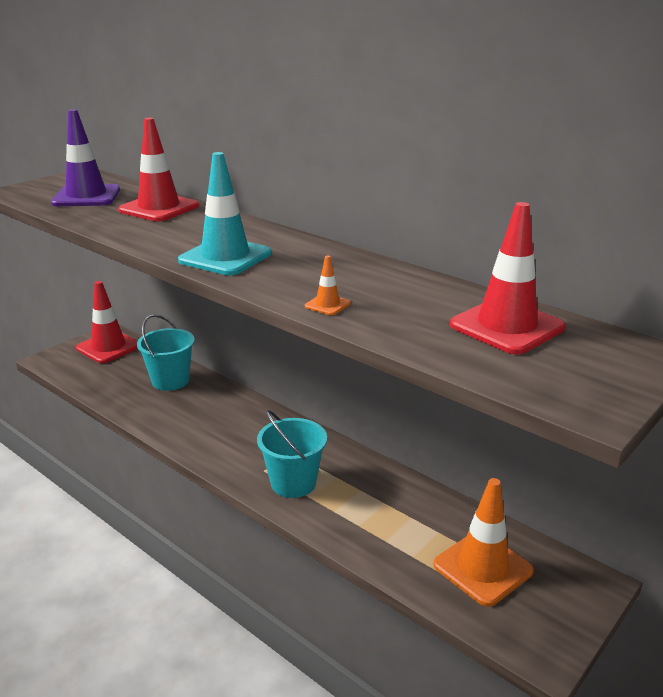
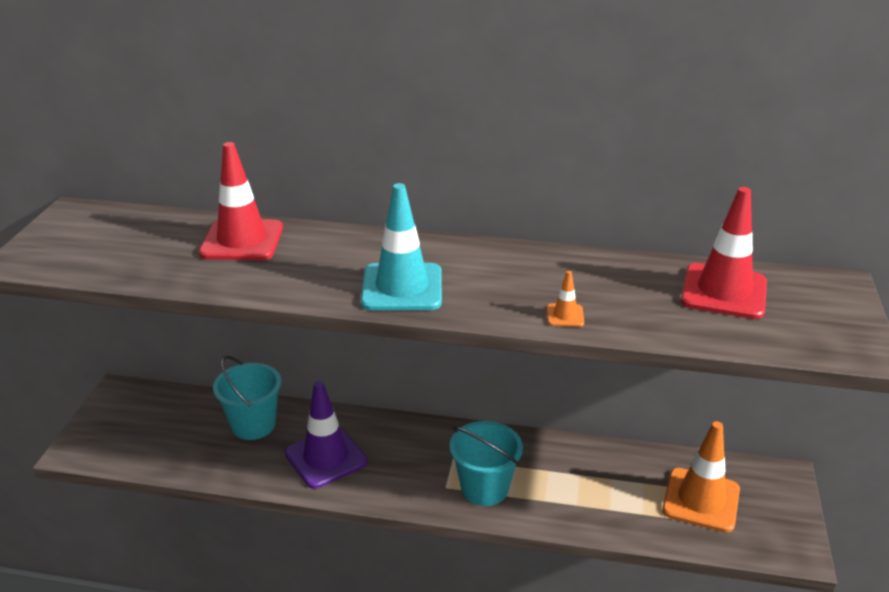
camera: 30 degrees left, 5 degrees up
(86, 196) = (130, 245): purple traffic cone -> purple traffic cone (326, 458)
(109, 347) = (137, 409): red traffic cone -> none

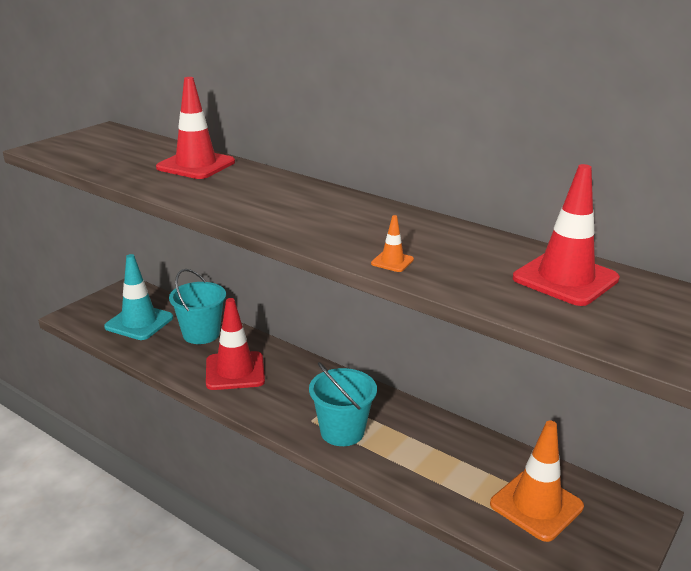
camera: 25 degrees right, 5 degrees down
(326, 458) = (235, 371): purple traffic cone -> red traffic cone
(402, 288) = (278, 215): turquoise traffic cone -> turquoise traffic cone (139, 322)

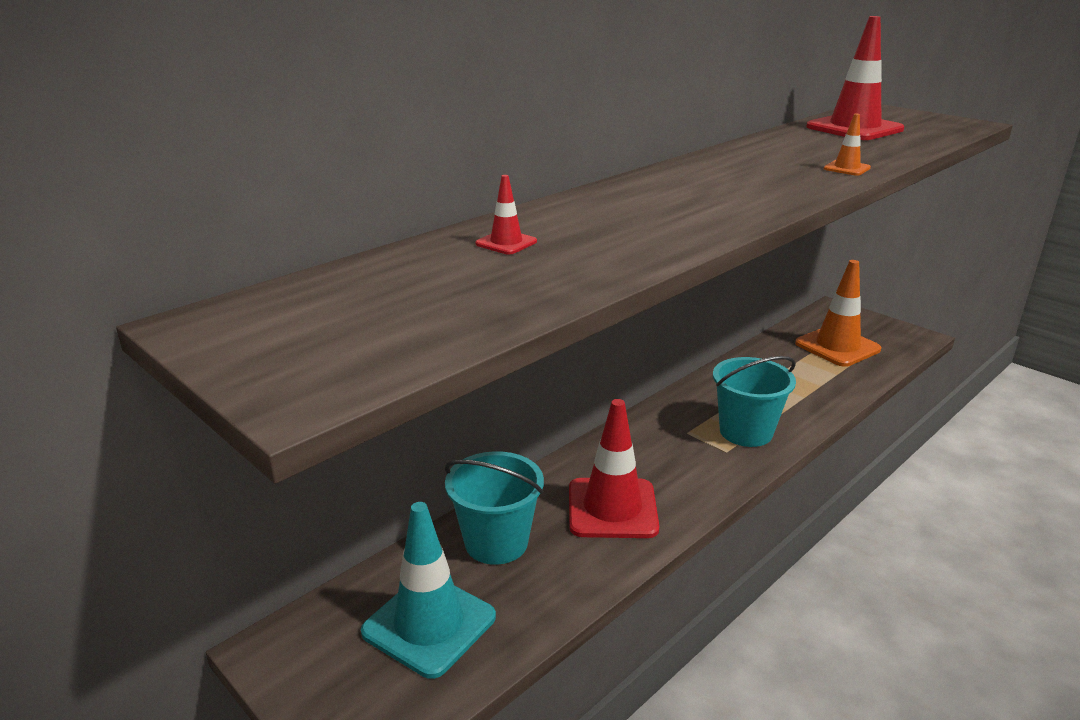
camera: 80 degrees left, 0 degrees up
(196, 165) = (506, 243): red traffic cone -> red traffic cone, size x0.44

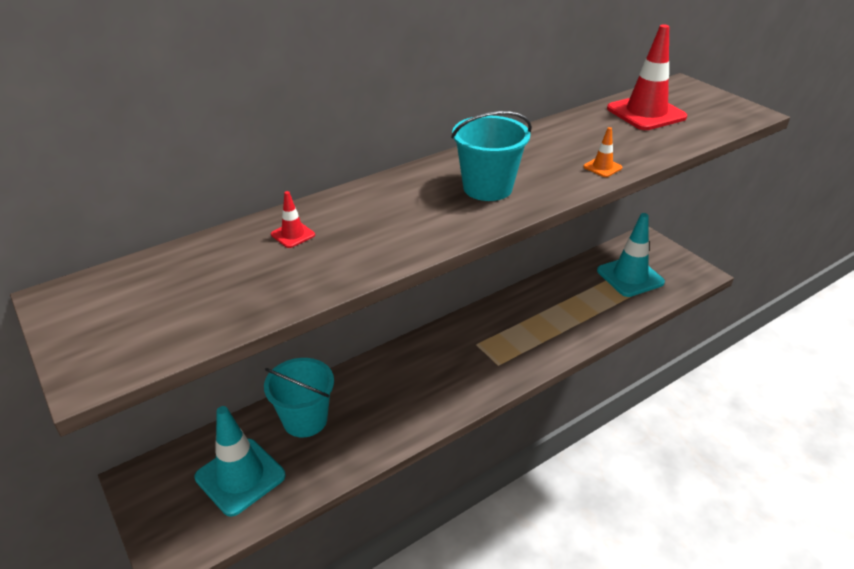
camera: 10 degrees right, 10 degrees up
(612, 508) = (395, 403): red traffic cone -> none
(746, 432) = (520, 349): turquoise bucket -> turquoise bucket (487, 188)
(837, 346) = (630, 276): orange traffic cone -> turquoise traffic cone

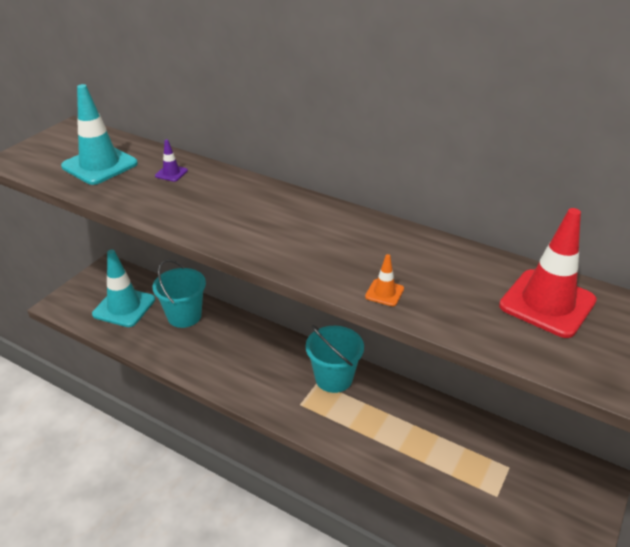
camera: 65 degrees right, 0 degrees up
(293, 235) = (171, 173): red traffic cone -> purple traffic cone
(487, 188) = (293, 235): turquoise bucket -> turquoise bucket (333, 378)
(630, 276) = (509, 478): turquoise traffic cone -> turquoise traffic cone (100, 165)

